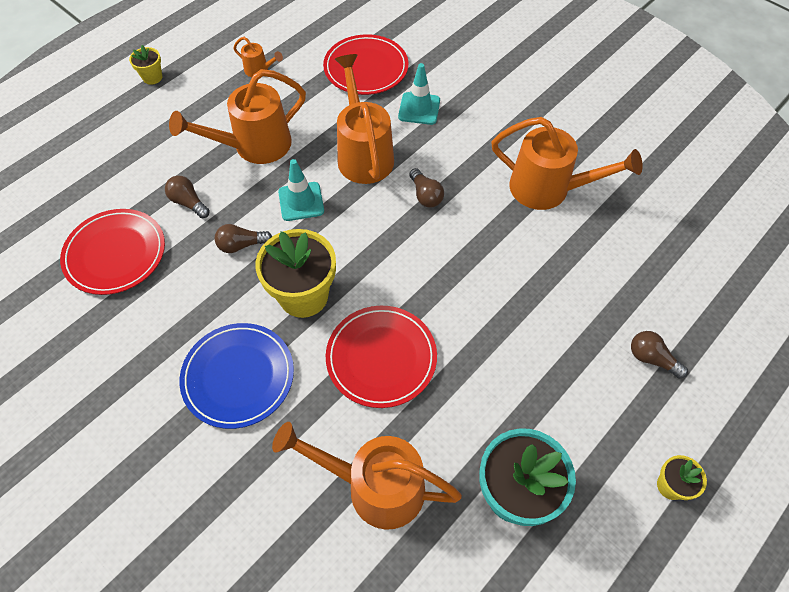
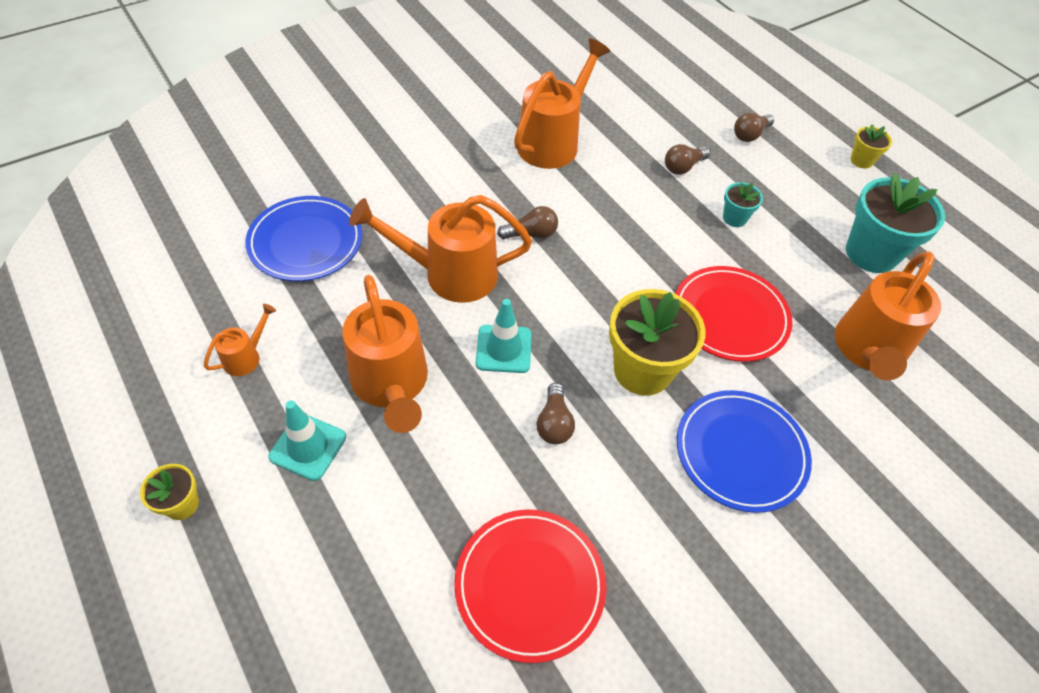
camera: 80 degrees left, 5 degrees down
(188, 202) = (465, 477): brown light bulb -> brown light bulb (683, 167)
(366, 68) = (306, 242): red plate -> blue plate
(419, 109) = (399, 209): turquoise traffic cone -> turquoise traffic cone (308, 447)
(512, 352) = (734, 218): none -> turquoise flower pot

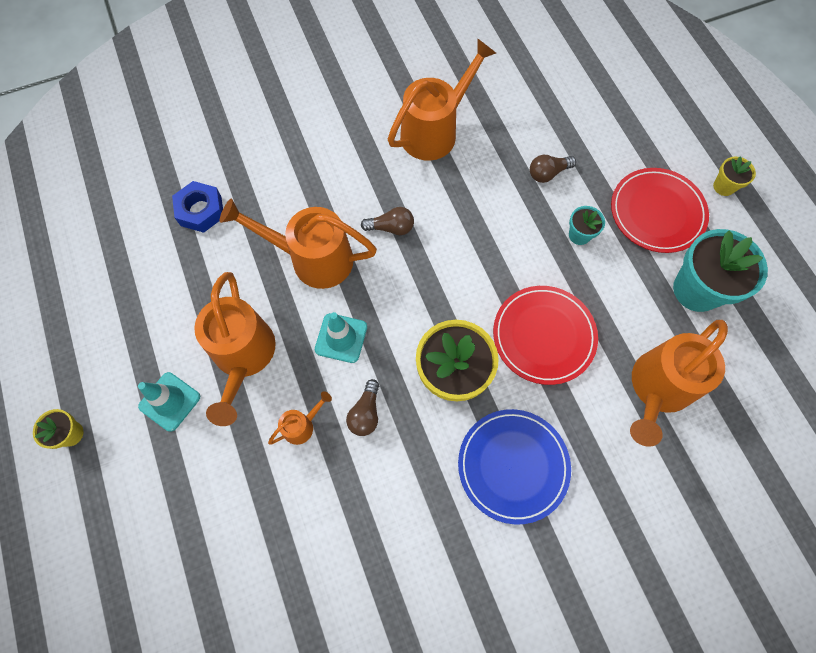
camera: 15 degrees right, 15 degrees up
(246, 356) = (136, 313): orange watering can -> orange watering can (302, 425)
(306, 242) = (201, 210): blue plate -> blue nut
(530, 585) = (313, 547): red plate -> red plate (657, 212)
(750, 135) = (623, 144): brown light bulb -> none

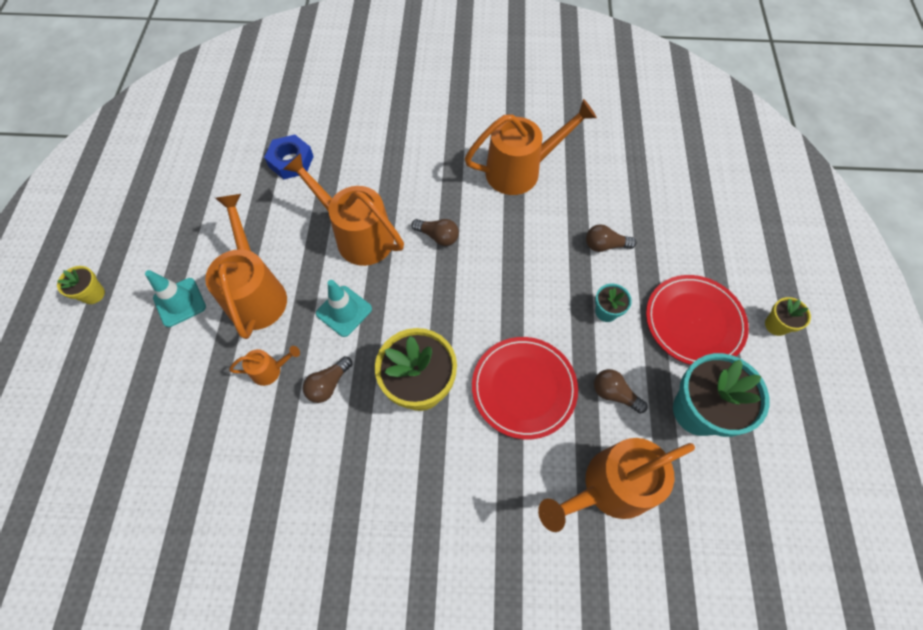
camera: 25 degrees right, 5 degrees down
(243, 357) = (256, 292): orange watering can -> orange watering can turned 150 degrees clockwise
(513, 466) = (431, 493): blue plate -> none
(622, 306) = (614, 394): none -> brown light bulb

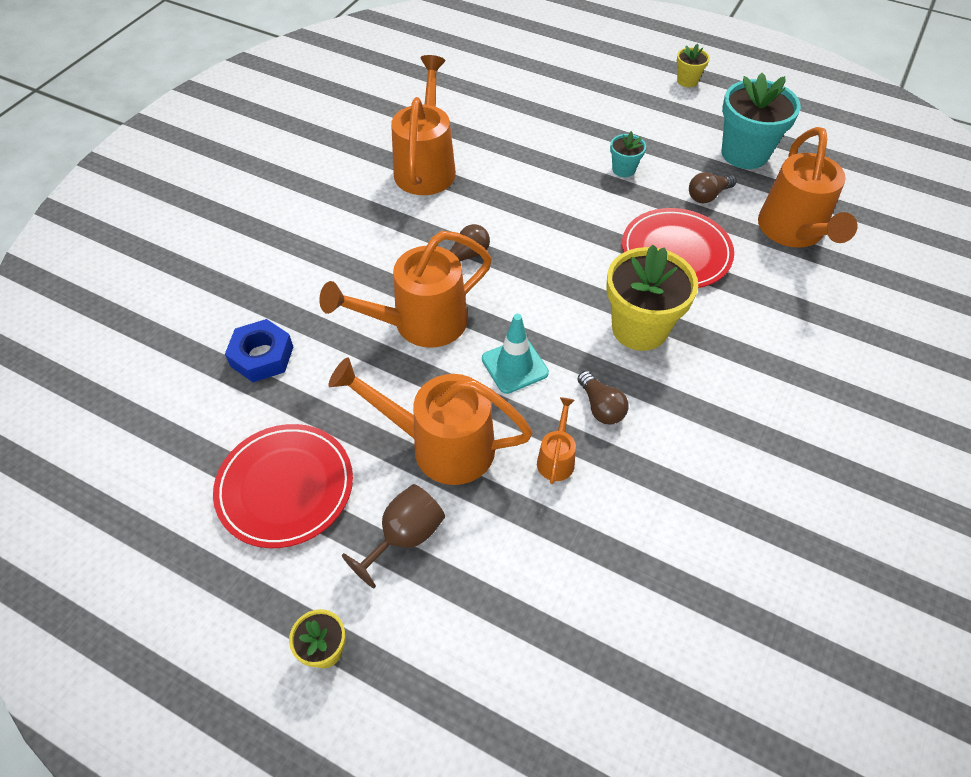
camera: 65 degrees left, 10 degrees down
(180, 302) = (405, 537): turquoise traffic cone -> brown goblet
(605, 245) = (552, 143): brown light bulb -> none
(694, 322) = (661, 122): red plate -> red plate (285, 487)

